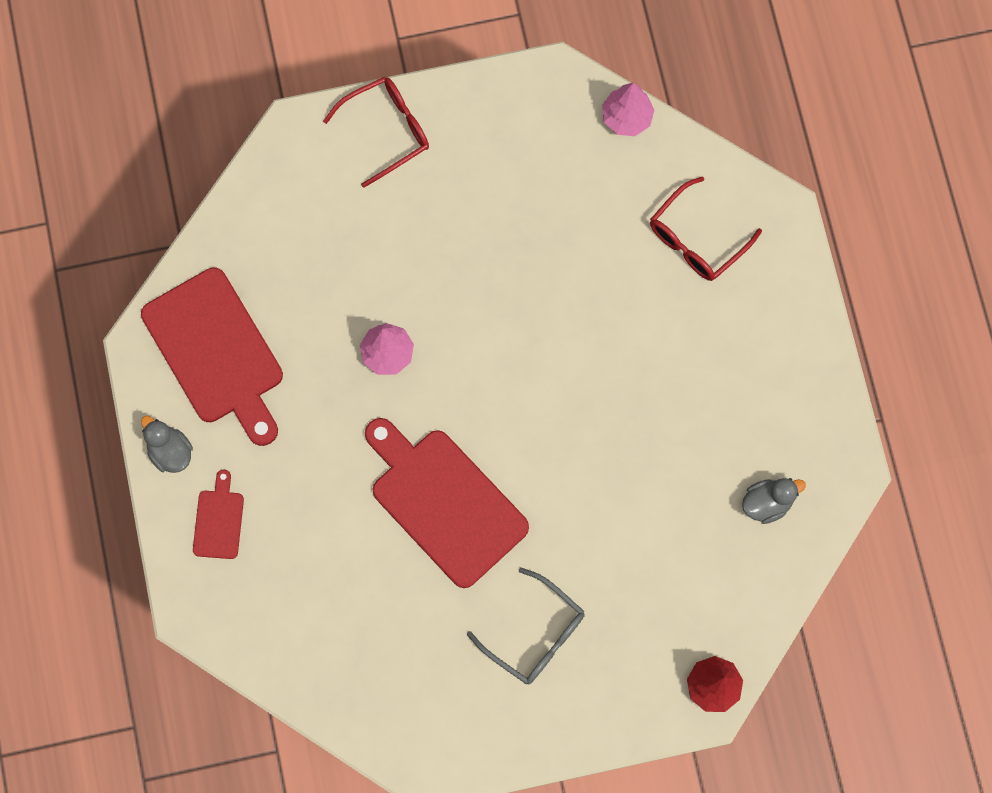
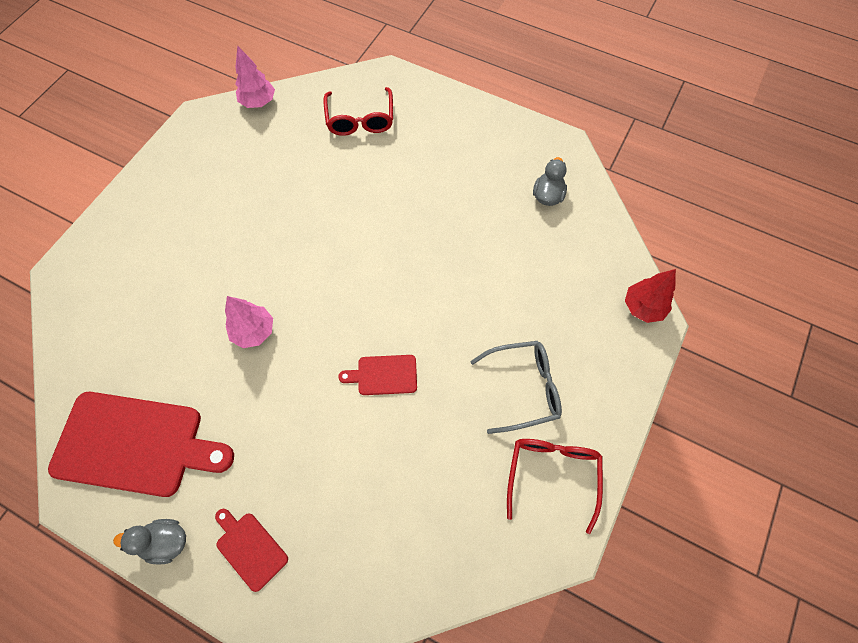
camera: 50 degrees left, 10 degrees down
(387, 130) = (123, 222): red glasses -> red glasses (552, 475)
(444, 502) = (383, 375): red cutting board -> red cutting board, size x0.47

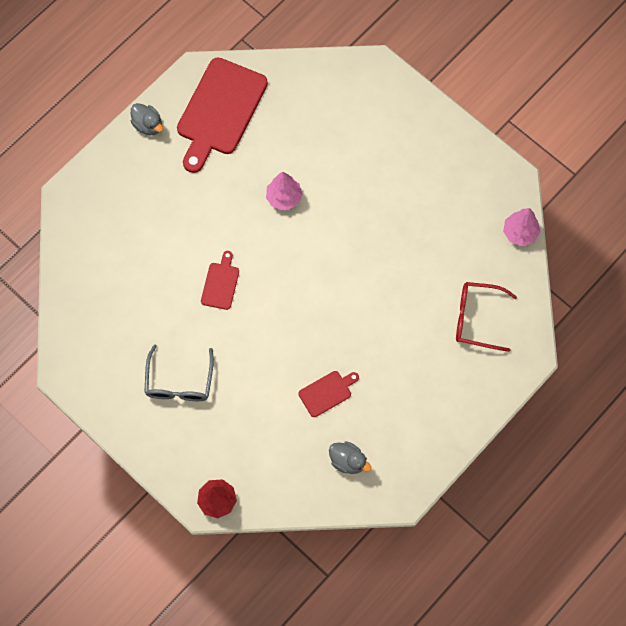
camera: 105 degrees right, 5 degrees up
(166, 542) = (148, 125): grey duck -> grey duck turned 120 degrees clockwise
(250, 548) = (127, 174): red cutting board -> red cutting board (327, 392)
(552, 475) = (110, 381): red glasses -> none

